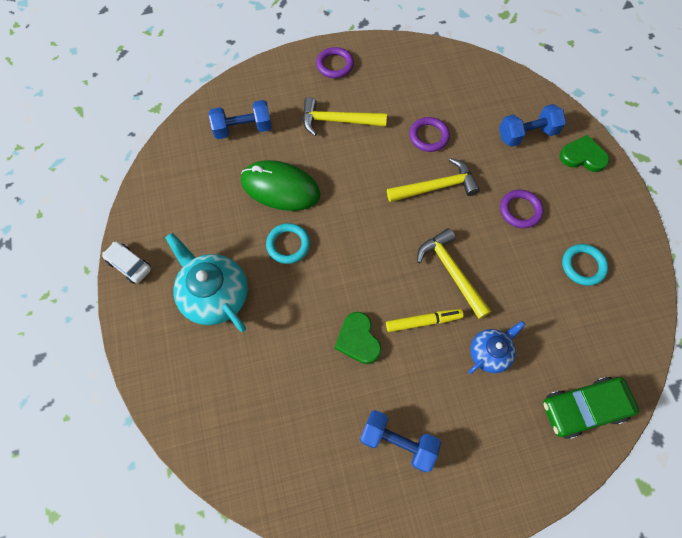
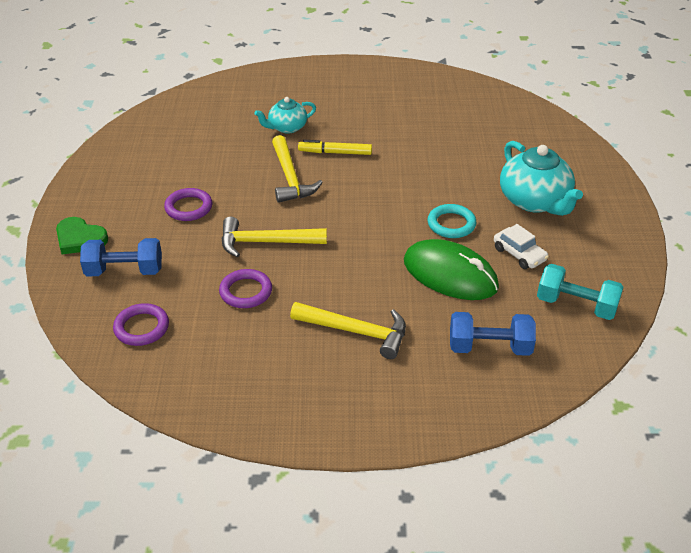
camera: 165 degrees left, 25 degrees down
(129, 265) = (629, 238): white car -> white car (519, 254)
(180, 179) = (576, 305): none -> turquoise dumbbell
(335, 65) = (333, 409): purple ring -> purple ring (141, 328)
(358, 339) = (400, 152): green heart -> none
(397, 442) = (388, 100): blue dumbbell -> none
(490, 353) = (287, 127): blue teapot -> turquoise teapot
(583, 266) = (161, 160): turquoise ring -> none
(583, 408) = (232, 92): green car -> none

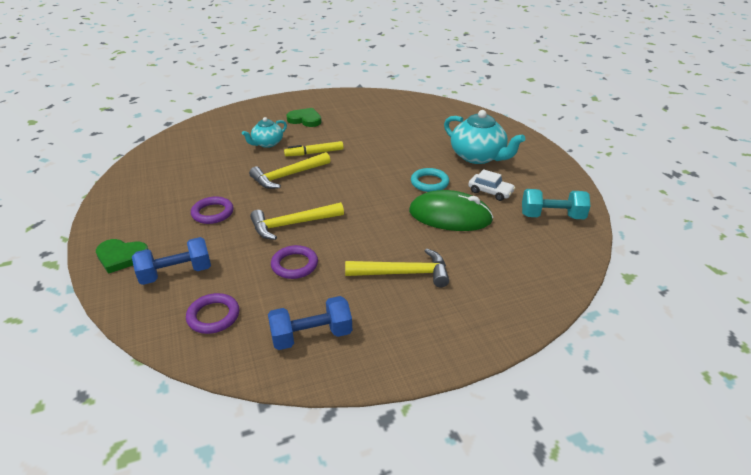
camera: 20 degrees left, 5 degrees down
(290, 178) = (288, 176): yellow hammer -> yellow hammer turned 90 degrees clockwise
(347, 102) = (305, 120): none -> green heart
(489, 347) = (512, 259): blue dumbbell -> blue dumbbell (311, 336)

